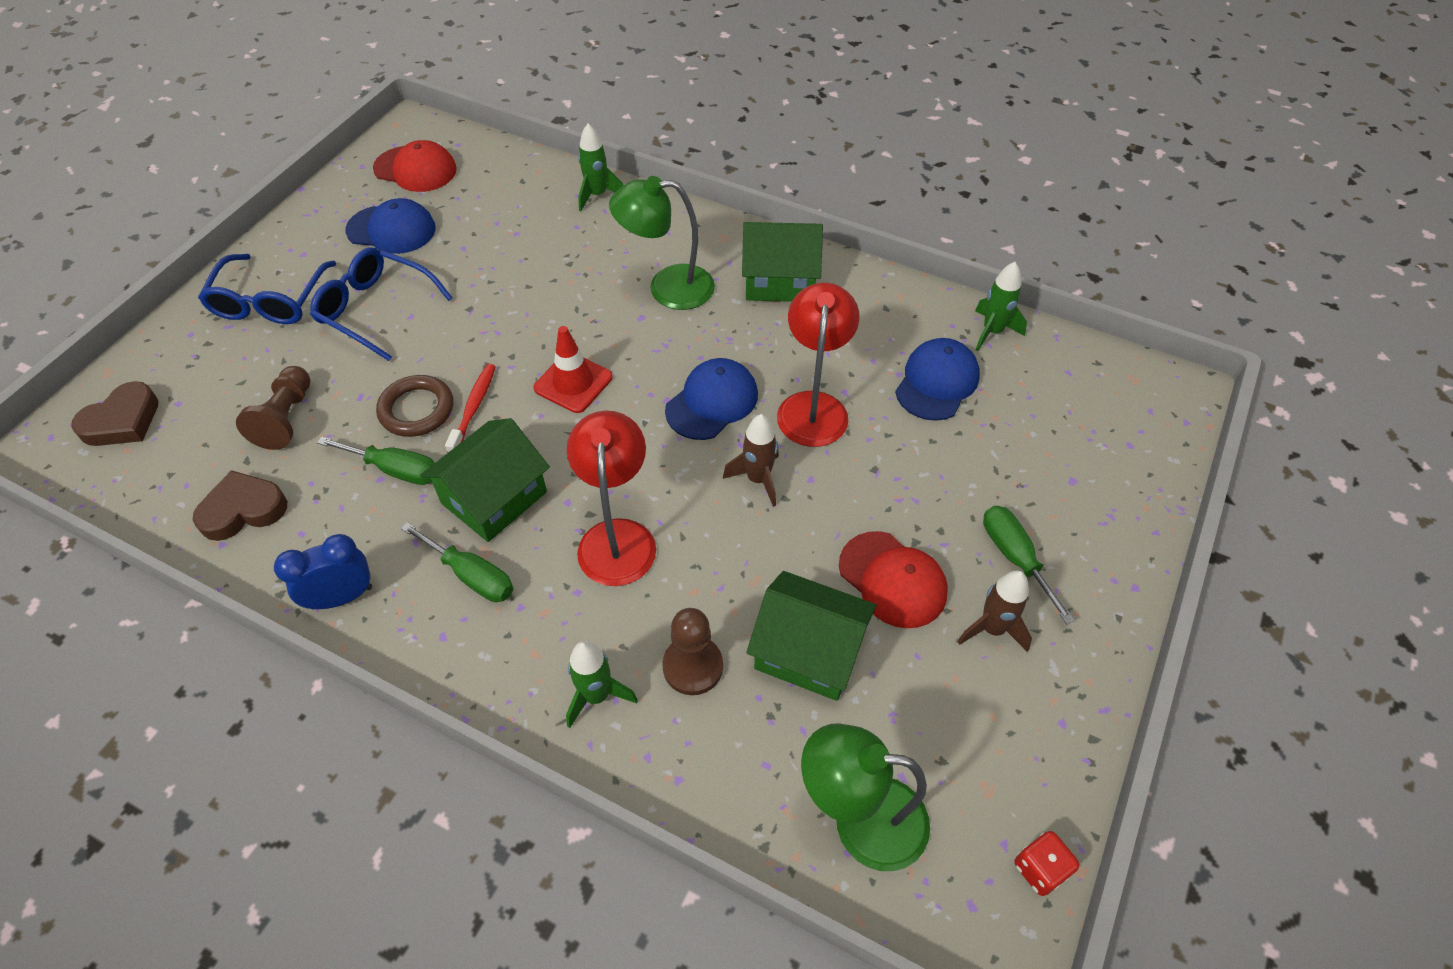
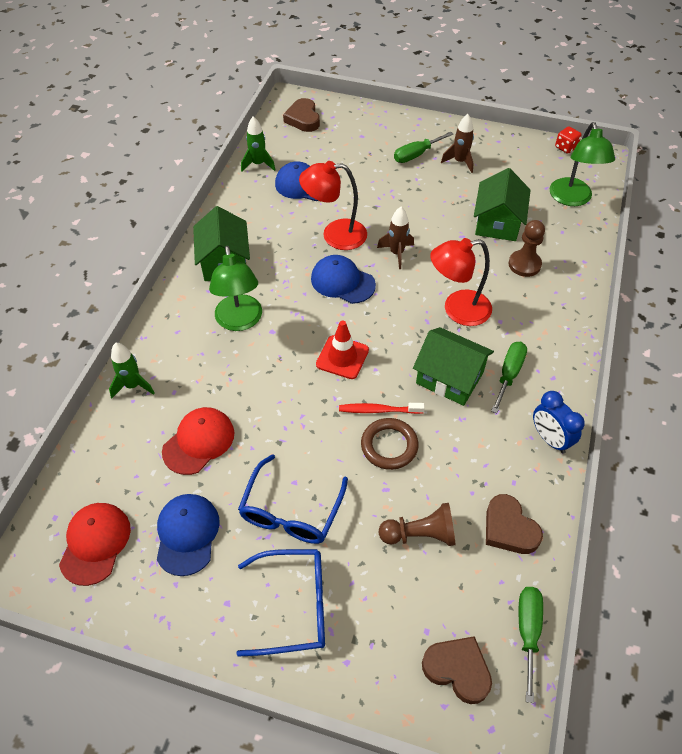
camera: 100 degrees left, 0 degrees up
(395, 470) = (445, 442): green screwdriver -> green screwdriver (528, 632)
(596, 696) = (557, 300): green rocket -> none
(892, 579) = (444, 196): red cap -> red cap (199, 442)
(1119, 401) = (303, 119): none -> brown heart

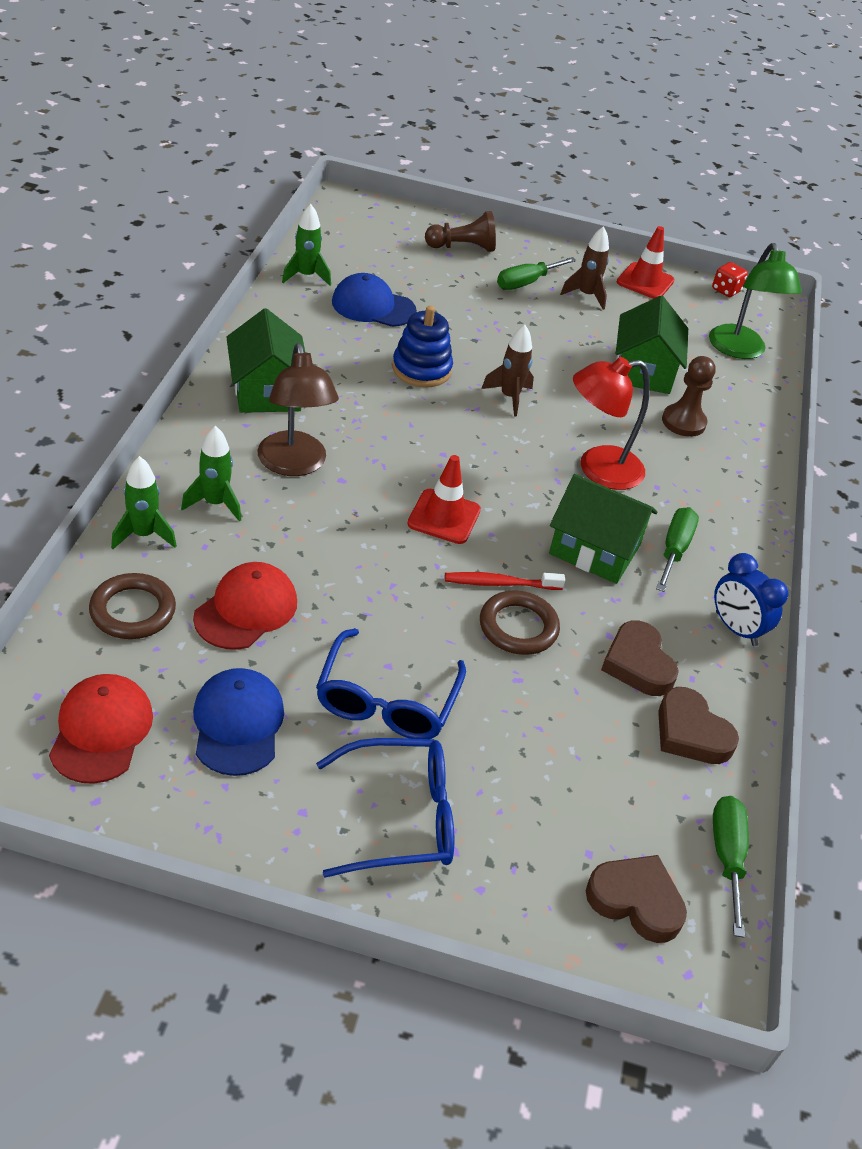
camera: 10 degrees left, 10 degrees down
(122, 447) = (133, 611): none -> brown ring
(183, 357) = (215, 503): none -> green rocket
(240, 321) = (294, 465): green lamp -> brown lamp
(303, 119) = (365, 227): brown heart -> brown heart (637, 664)
(335, 235) = (421, 369): red lamp -> blue stacking toy
(342, 282) = (437, 426): blue cap -> none
(420, 534) = (570, 735): brown pawn -> brown pawn (462, 247)
(505, 145) = (645, 281): none -> red traffic cone

